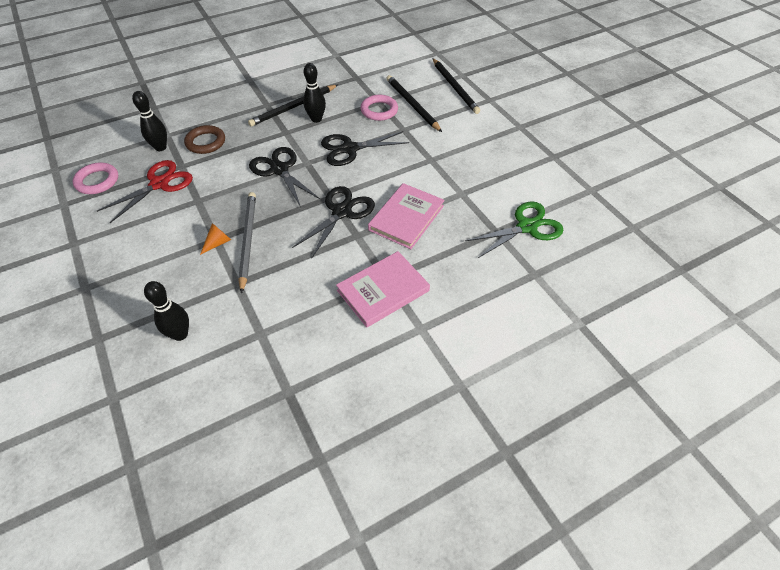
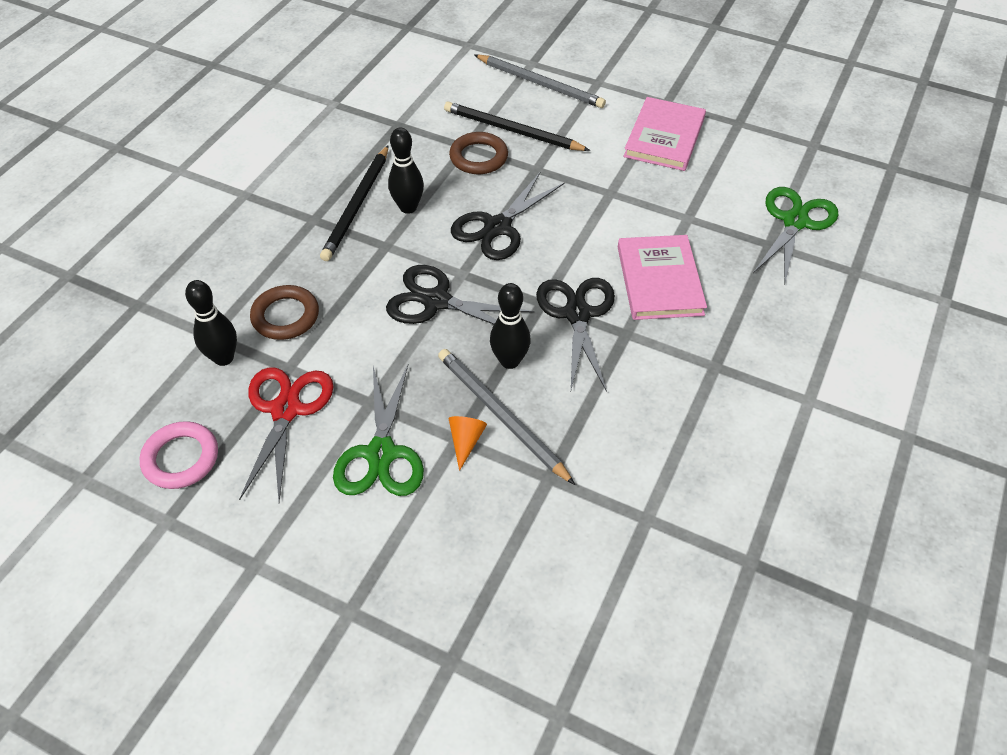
camera: 35 degrees left, 0 degrees up
(175, 226) = (381, 453): none -> green scissors
(180, 334) = (552, 583): black bowling pin -> black bowling pin (510, 361)
(379, 110) = (478, 157): pink ring -> brown ring
(383, 291) = (726, 382): pink book -> pink book (664, 137)
(455, 87) = (540, 84): black pencil -> grey pencil

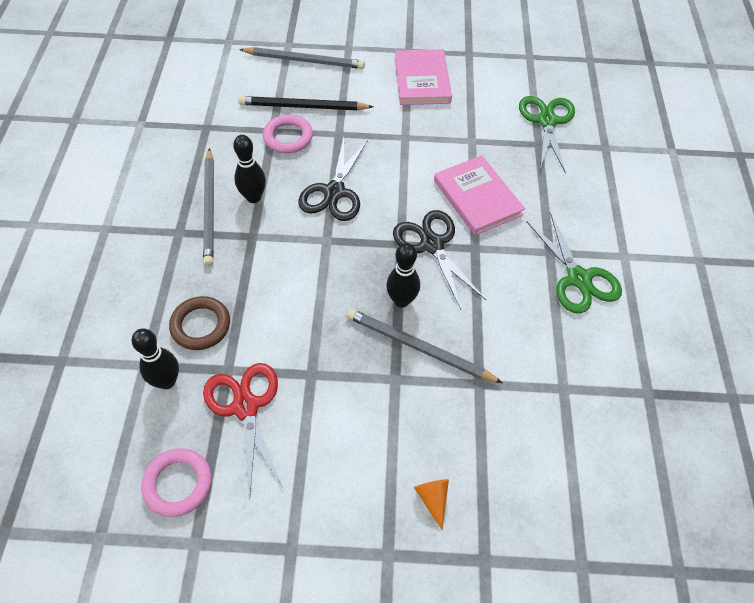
camera: 25 degrees left, 5 degrees up
(357, 205) = (209, 208): black pencil -> grey pencil
(381, 453) = (343, 414): green scissors -> green scissors (578, 278)
(436, 301) = (319, 270): black scissors -> none
(466, 441) = (403, 378): orange cone -> orange cone (433, 499)
(478, 157) = (288, 137): brown ring -> pink ring

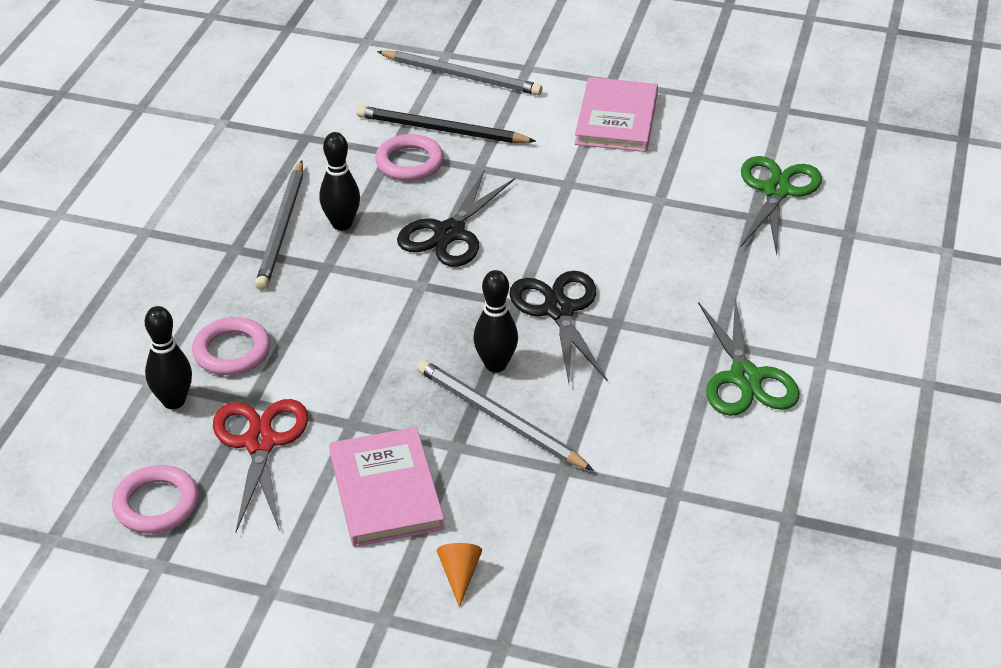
camera: 15 degrees right, 15 degrees down
(201, 325) = (232, 351): brown ring -> pink ring
(477, 197) = (641, 266): pink book -> pink book (385, 491)

